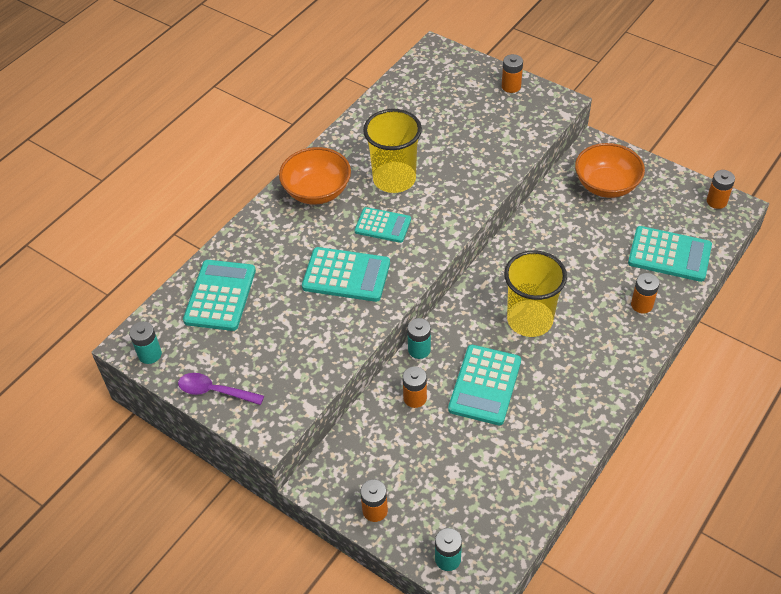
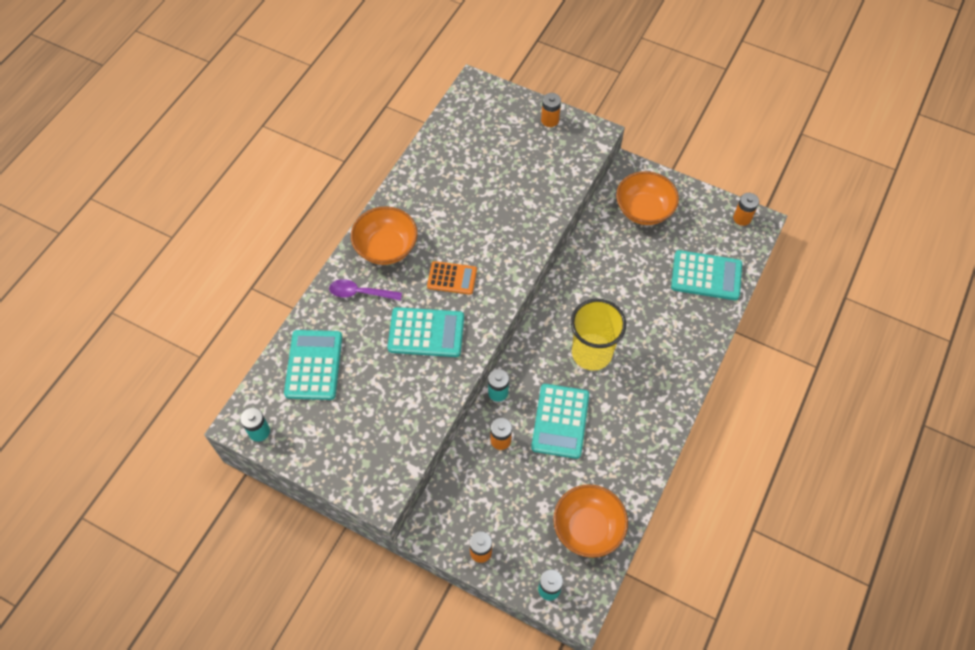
camera: 10 degrees left, 10 degrees up
(214, 391) = (325, 462): purple spoon -> purple spoon (360, 293)
(383, 225) = (452, 278): turquoise calculator -> orange calculator
(394, 179) = (455, 228): yellow cup -> none
(501, 499) = (588, 528): none -> orange bowl
(642, 305) = (687, 328): orange battery -> none

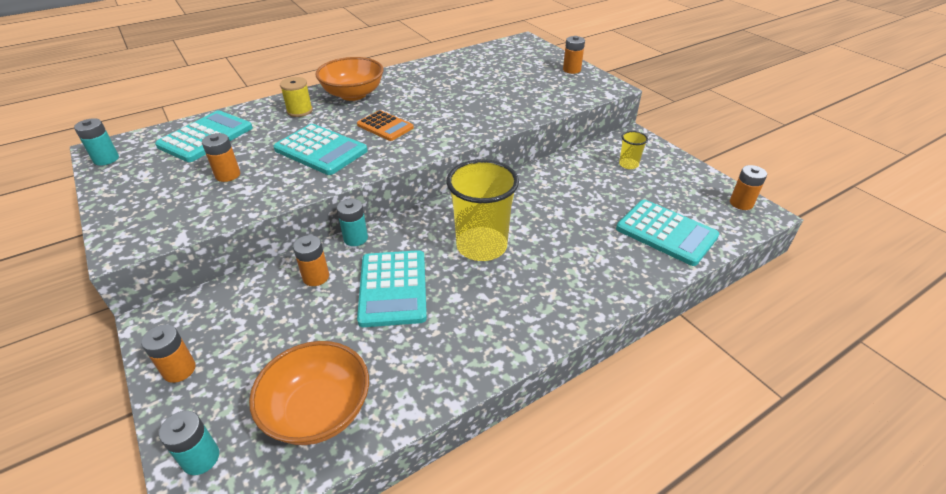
camera: 30 degrees right, 20 degrees down
(360, 293) = (299, 111): purple spoon -> yellow spool
(380, 396) = (228, 175): none -> orange battery
(560, 421) = (393, 288): turquoise calculator -> turquoise calculator turned 45 degrees counterclockwise
(644, 210) = (628, 164): orange bowl -> yellow cup

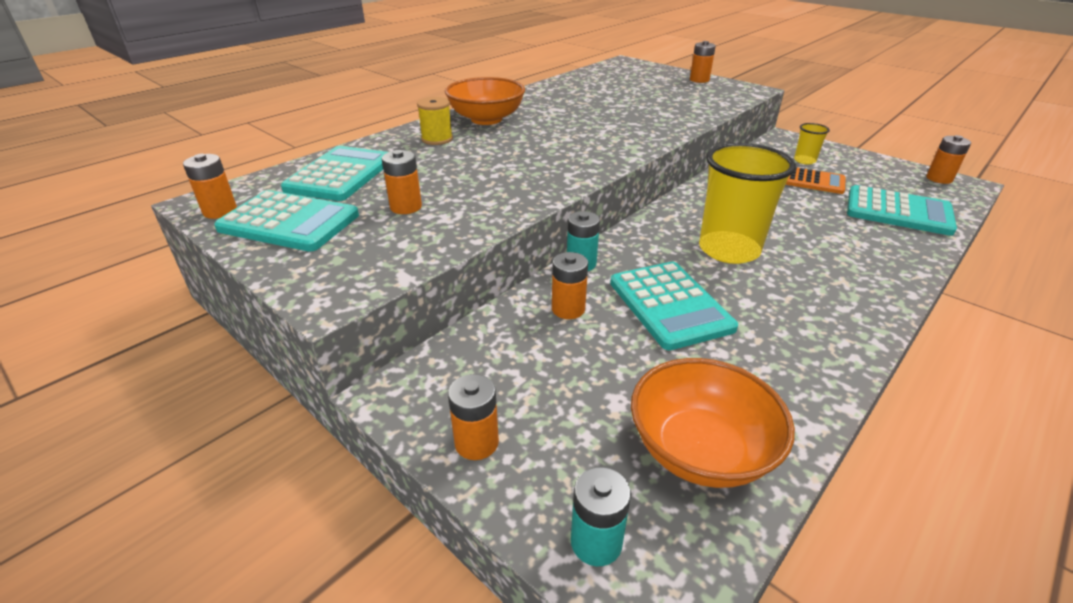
camera: 15 degrees left, 5 degrees down
(106, 159) = (220, 211): turquoise battery -> orange battery
(321, 150) = (500, 171): turquoise calculator -> turquoise calculator (289, 222)
(385, 126) = (553, 142): orange calculator -> orange calculator (814, 181)

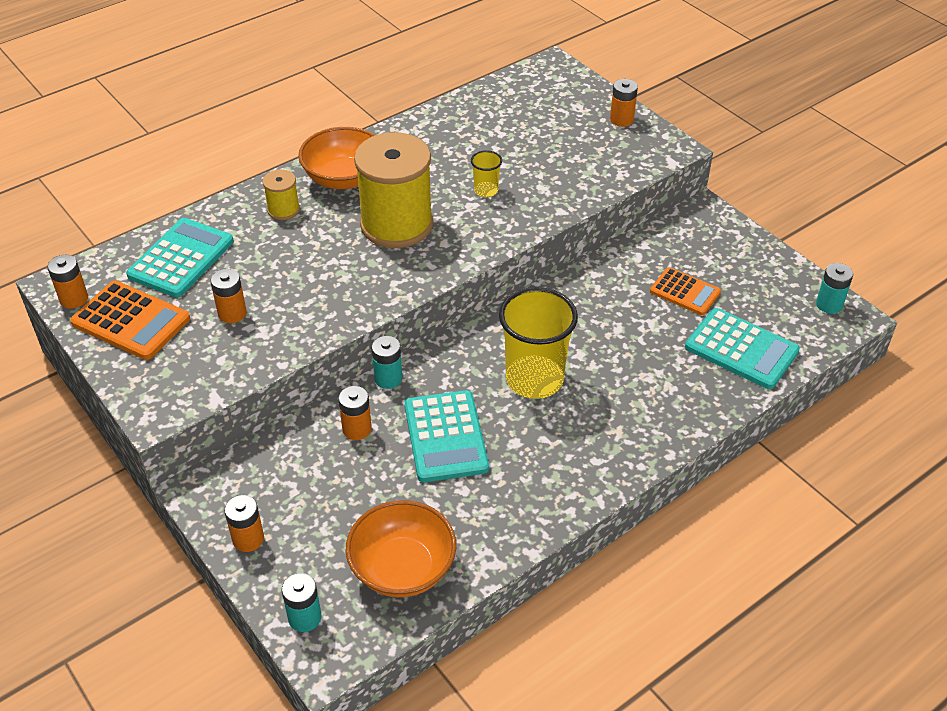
camera: 10 degrees right, 10 degrees up
(289, 222) = (131, 321): turquoise calculator -> orange calculator
(549, 140) = (396, 224): none -> yellow spool
(804, 160) = (698, 256): yellow cup -> yellow cup (486, 190)
(939, 179) = (829, 304): orange battery -> turquoise battery

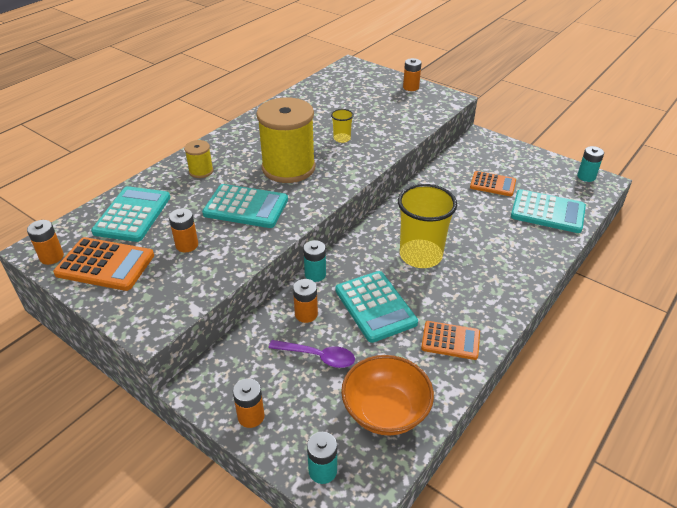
camera: 15 degrees left, 5 degrees down
(321, 273) = (246, 207): none -> turquoise calculator
(344, 178) = (238, 145): orange bowl -> none
(350, 485) = (318, 356): none -> purple spoon
(519, 501) = (450, 340): none -> orange calculator

